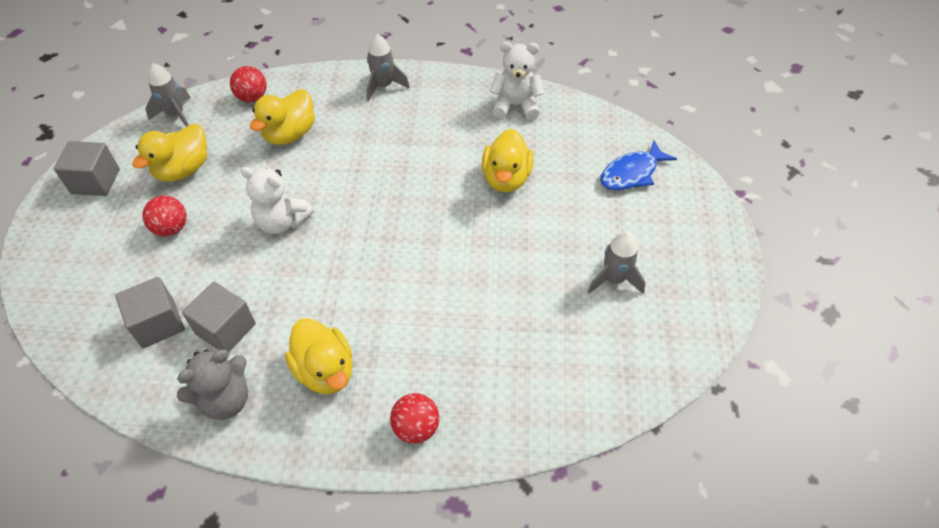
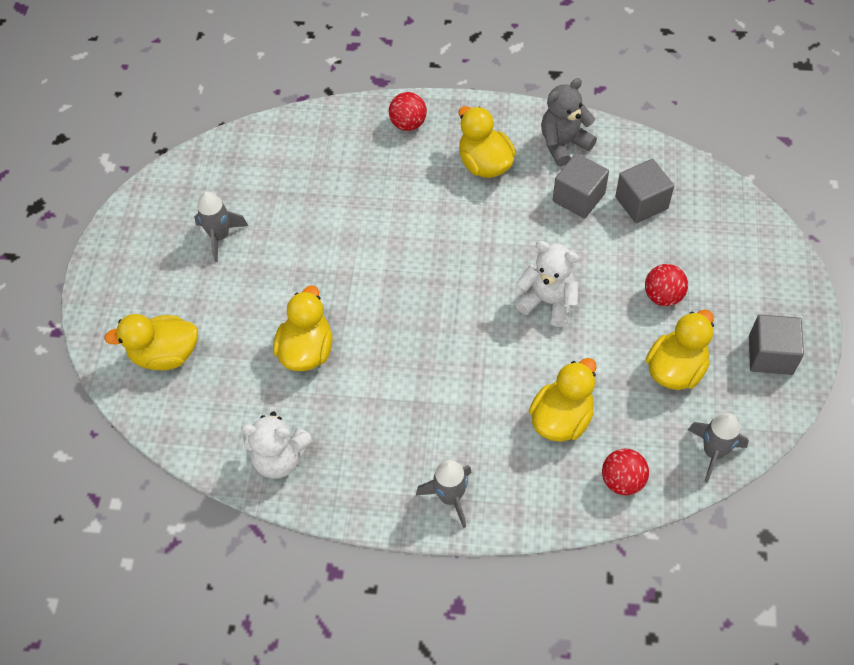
camera: 175 degrees left, 5 degrees up
(632, 173) = (165, 354): blue fish -> yellow duck

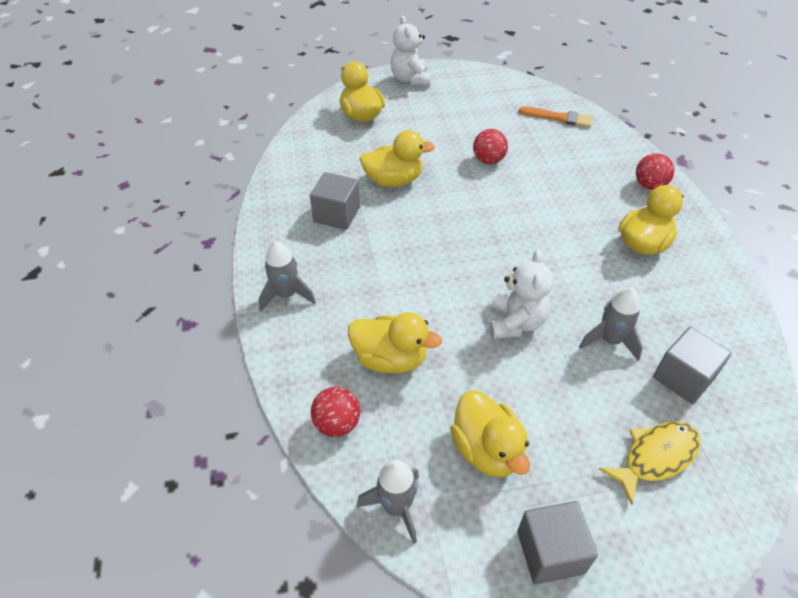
camera: 70 degrees right, 10 degrees down
(220, 236) = (471, 114): grey rocket -> grey rocket (610, 340)
(266, 155) = (559, 118): none -> orange brush
(280, 458) = (295, 189): white teddy bear -> white teddy bear (410, 79)
(563, 144) = (710, 296): grey teddy bear -> none
(578, 197) = (653, 322): grey cube -> grey cube (337, 214)
(663, 296) = (574, 420): red ball -> red ball (488, 160)
(675, 369) = (487, 450): yellow duck -> yellow duck turned 45 degrees clockwise
(708, 254) = (655, 457): none -> yellow fish

